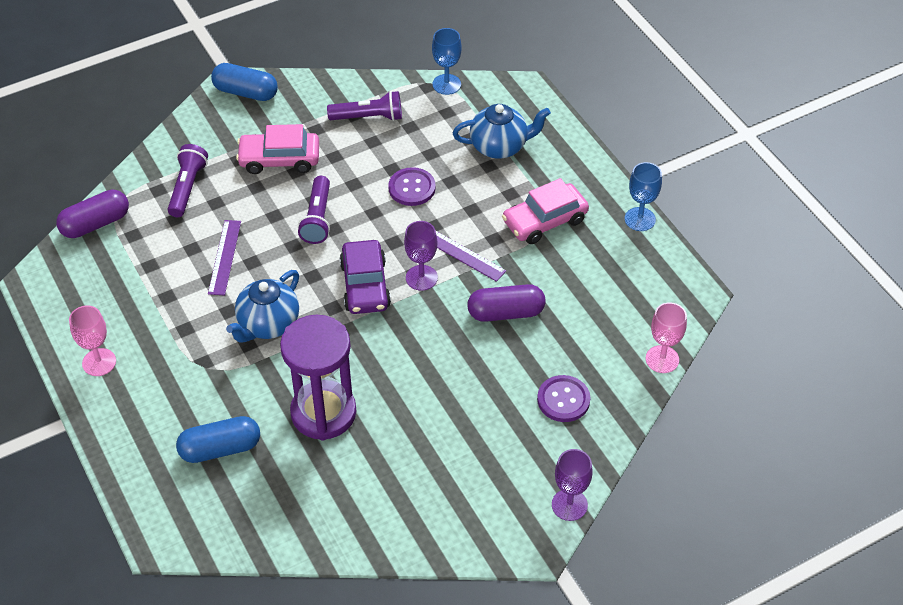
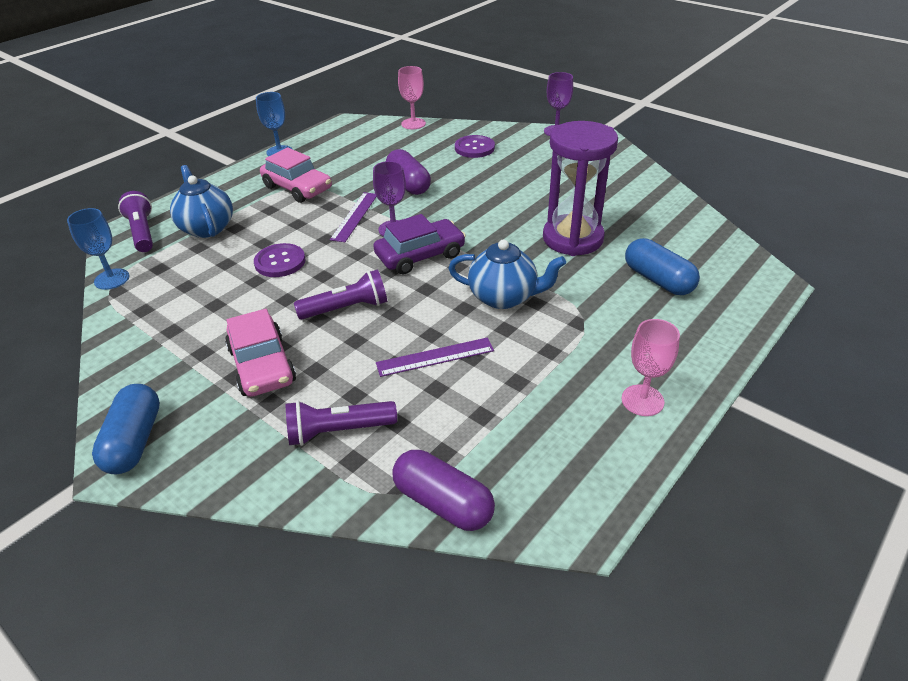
camera: 110 degrees left, 10 degrees down
(368, 117) = (174, 318): purple flashlight -> purple flashlight (142, 232)

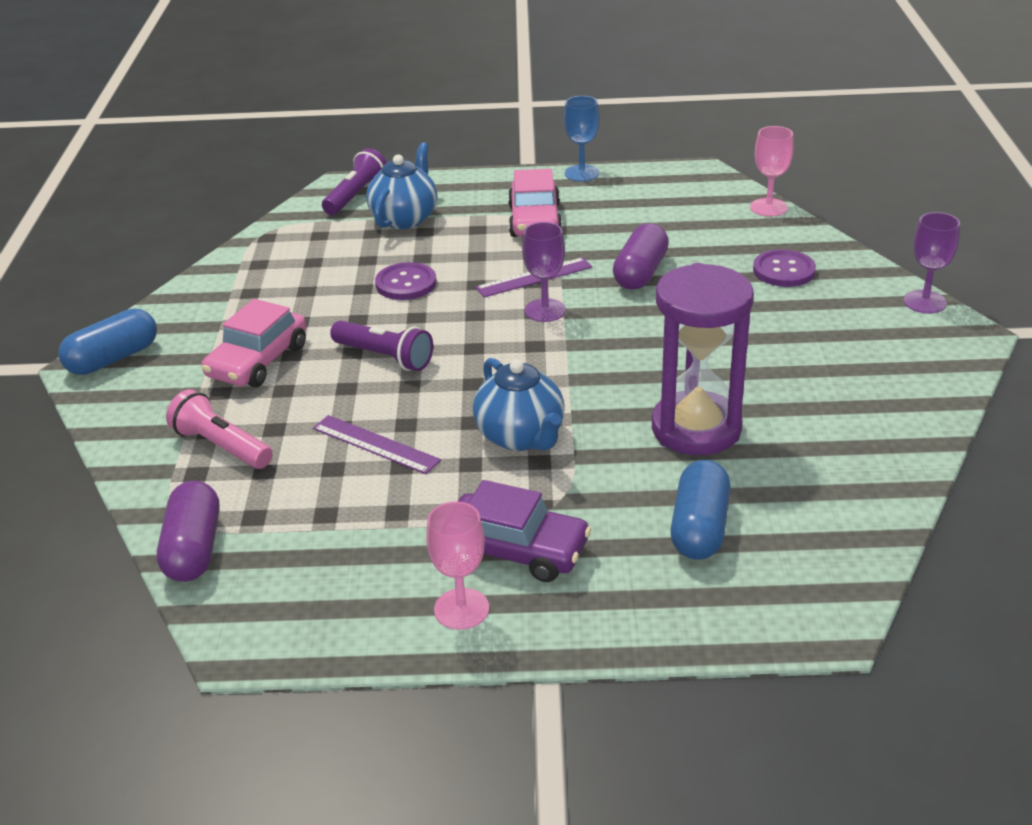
camera: 50 degrees right, 5 degrees down
(112, 279) = (278, 225): blue goblet -> none
(338, 431) = (221, 446): purple flashlight -> pink flashlight
(420, 255) = (522, 350): purple car -> purple car (516, 549)

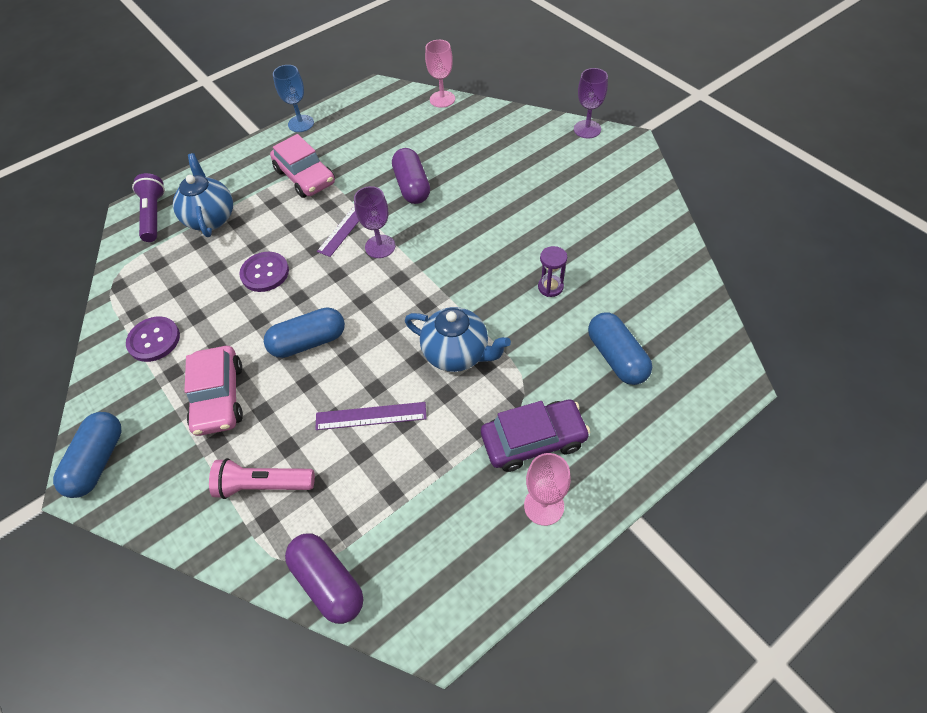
camera: 35 degrees left, 20 degrees up
(384, 357) = (308, 342): purple flashlight -> blue capsule
(696, 428) = (550, 287): purple hourglass -> purple hourglass, size x0.41
(784, 270) = (493, 143): purple button -> purple button (154, 340)

